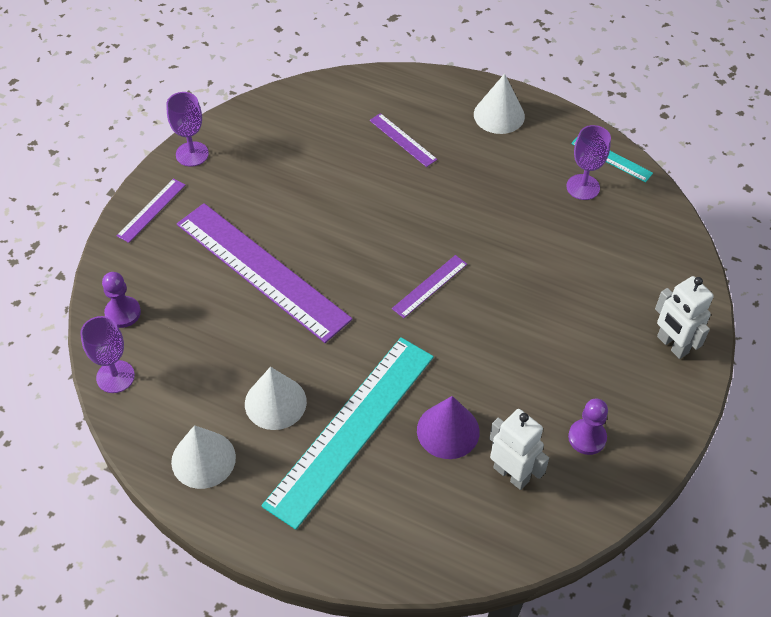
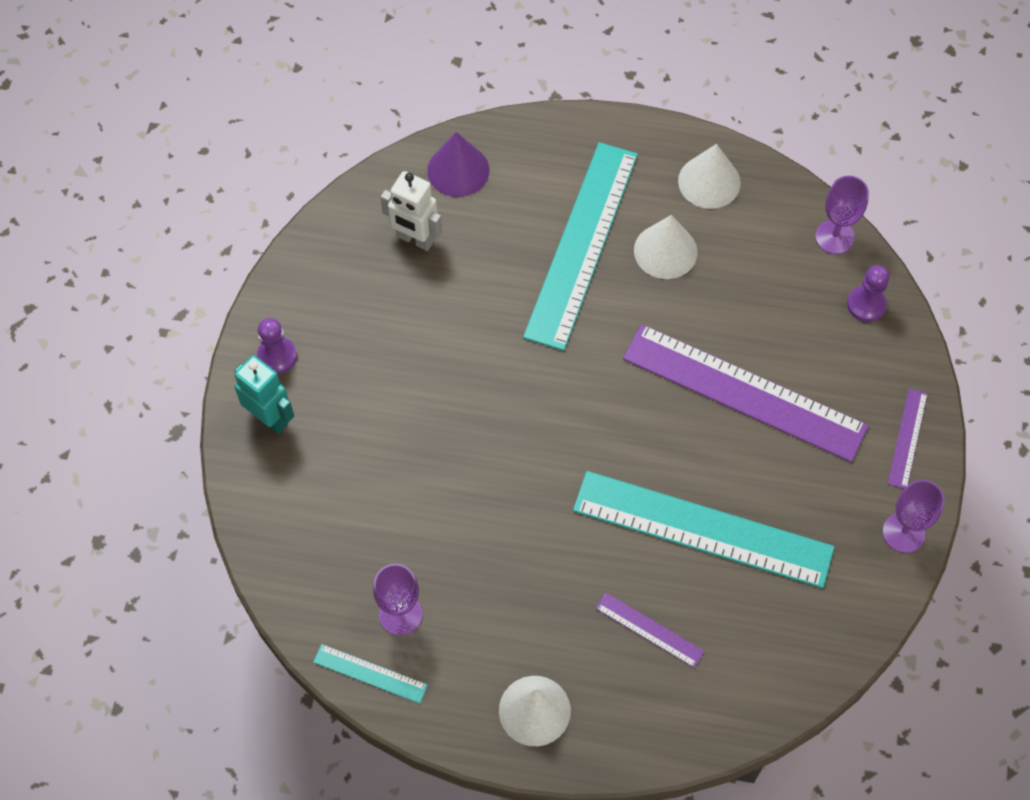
camera: 165 degrees right, 10 degrees up
(338, 188) = (702, 529): none -> turquoise ruler
(430, 286) = (551, 422): purple ruler -> none
(448, 431) = (486, 265): purple cone -> purple cone (458, 170)
(587, 437) = (348, 293): purple pawn -> purple pawn (277, 356)
(672, 345) = (270, 418): white robot -> turquoise robot

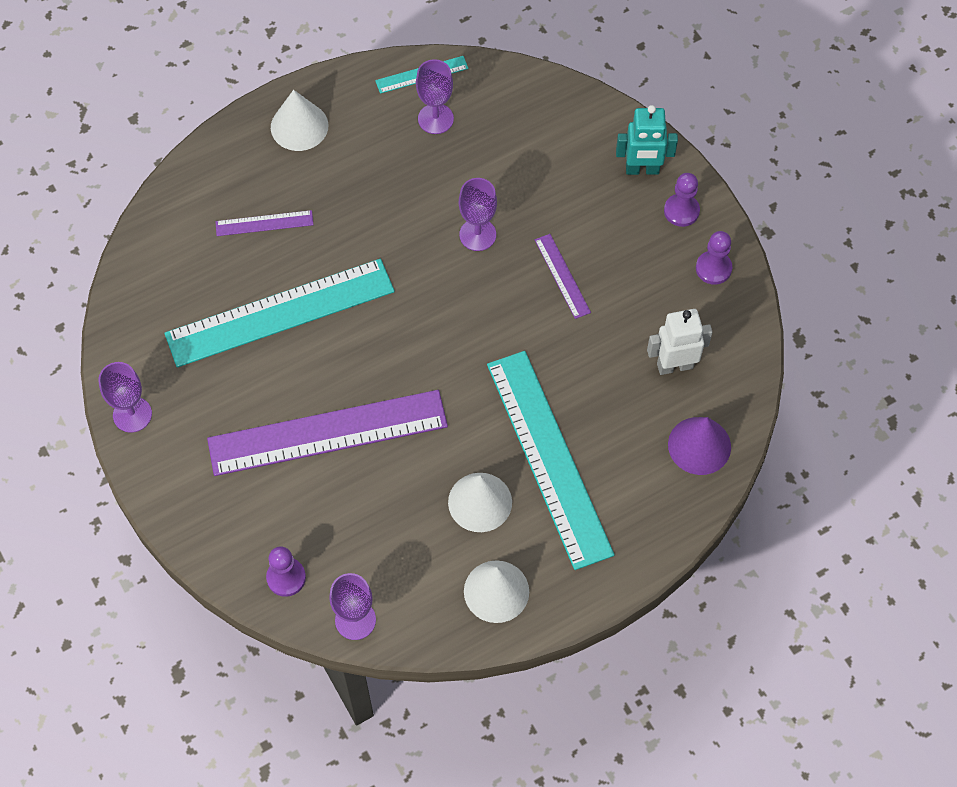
camera: 140 degrees right, 0 degrees up
(303, 290) = (713, 268): none -> purple pawn
(467, 468) = (477, 235): none -> purple goblet
(907, 438) = (177, 489): purple ruler -> purple ruler (562, 276)

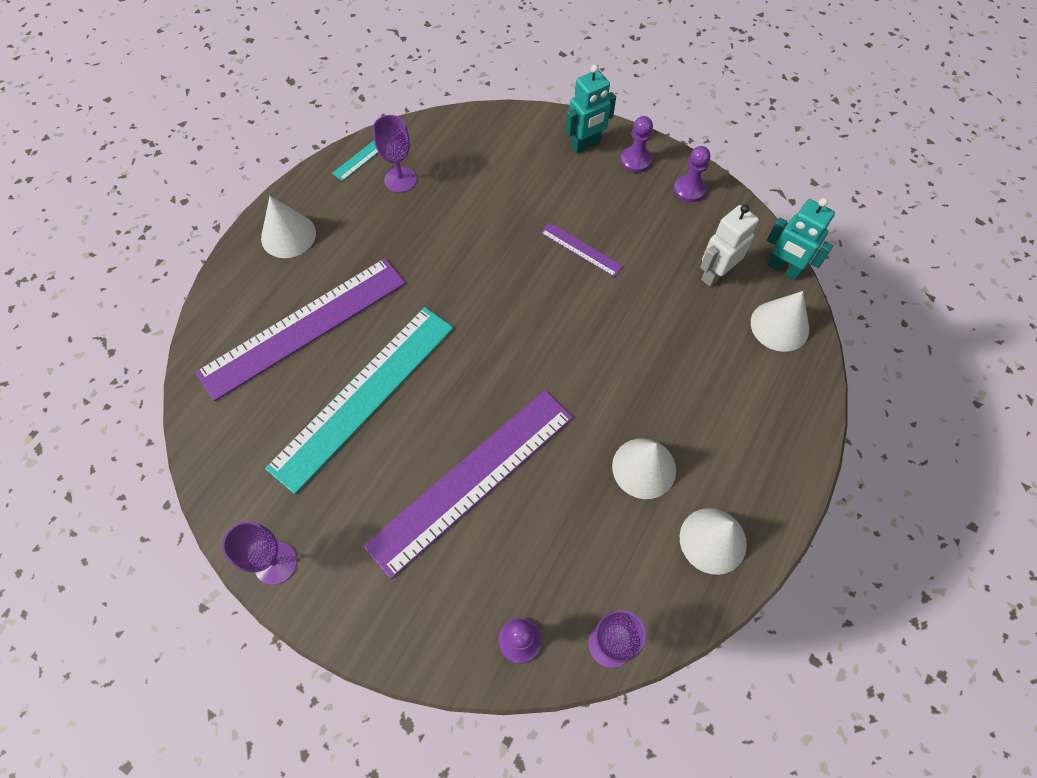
camera: 30 degrees left, 0 degrees up
(264, 223) = (304, 327): purple ruler -> purple ruler, size x2.31
(477, 235) = (492, 250): purple goblet -> none
(549, 458) = (673, 398): turquoise ruler -> none
(699, 445) = (779, 326): purple cone -> white cone
(746, 395) = (783, 269): none -> turquoise robot

